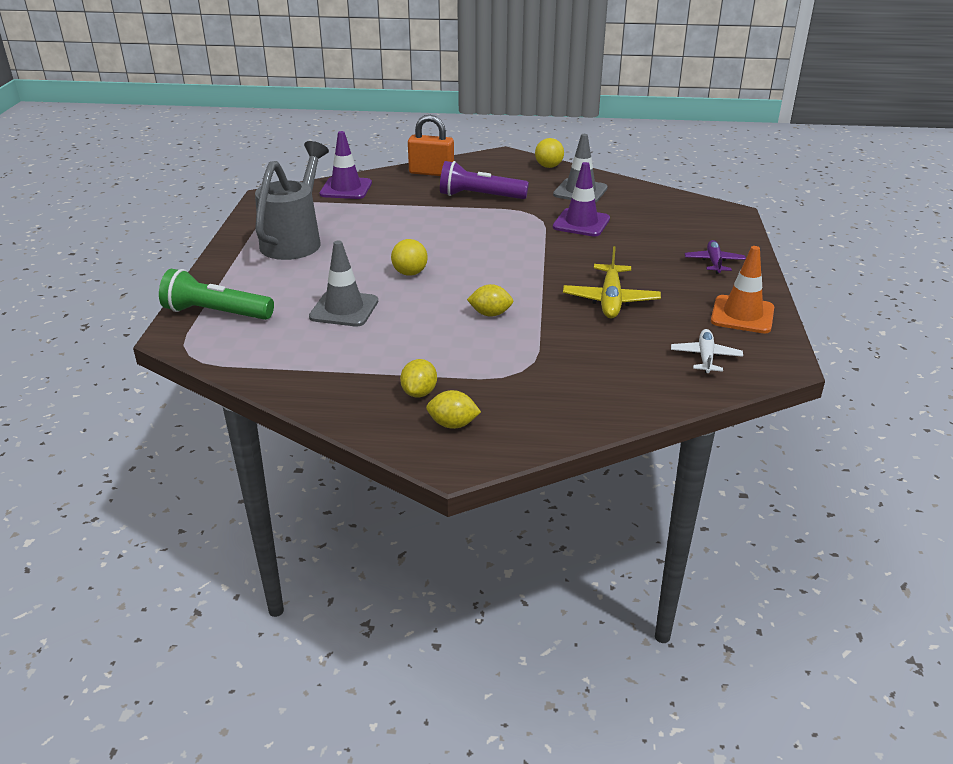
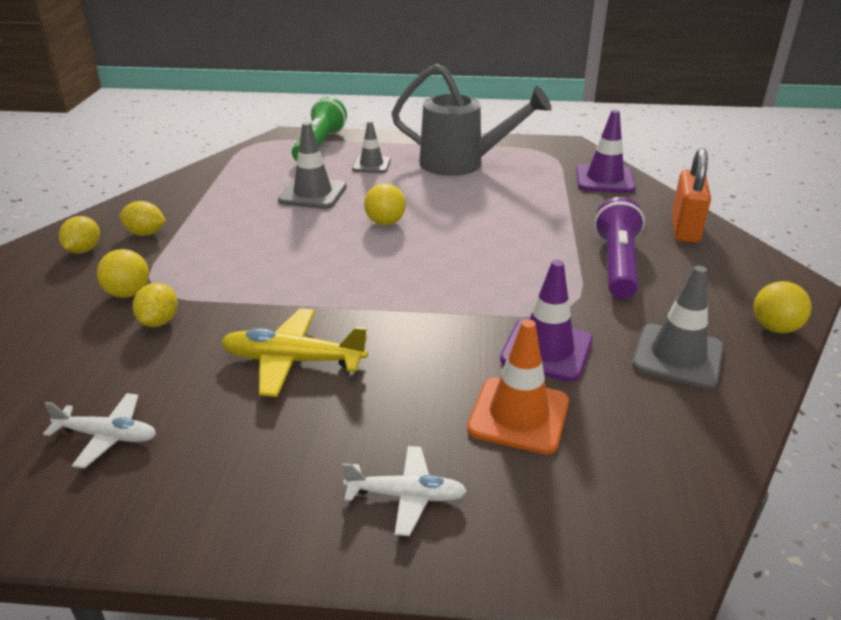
camera: 90 degrees right, 0 degrees up
(282, 282) = (371, 165): none -> grey traffic cone
(490, 314) = (281, 270): yellow lemon -> yellow lemon (159, 321)
(532, 382) = (128, 293): none -> yellow ball
(714, 262) = (406, 496): purple plane -> white plane
(742, 315) = (209, 501): orange traffic cone -> orange traffic cone (518, 415)

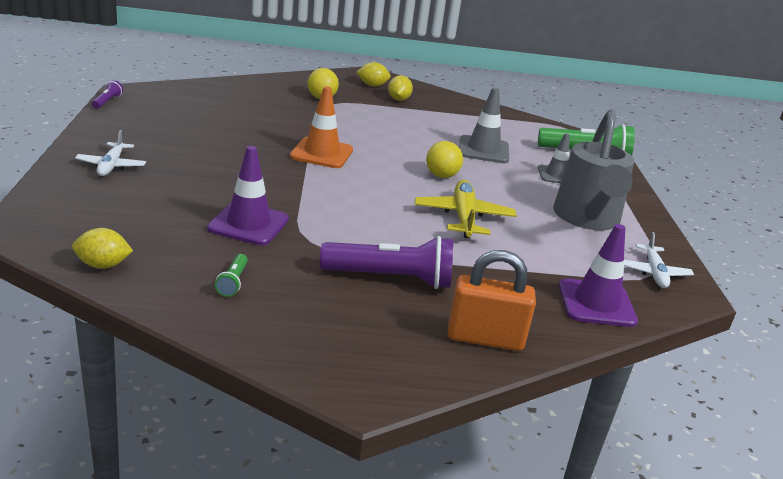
camera: 80 degrees right, 5 degrees down
(98, 548) = (107, 101): none -> purple flashlight
(108, 436) = (185, 99): white plane -> white plane (654, 273)
(159, 321) = (290, 106): yellow lemon -> yellow lemon (103, 265)
(293, 361) = (245, 140): yellow plane -> yellow plane (463, 217)
(518, 415) = (173, 205): orange traffic cone -> orange traffic cone (321, 153)
(677, 356) = (233, 282): grey traffic cone -> green flashlight
(774, 328) = (275, 350): yellow ball -> none

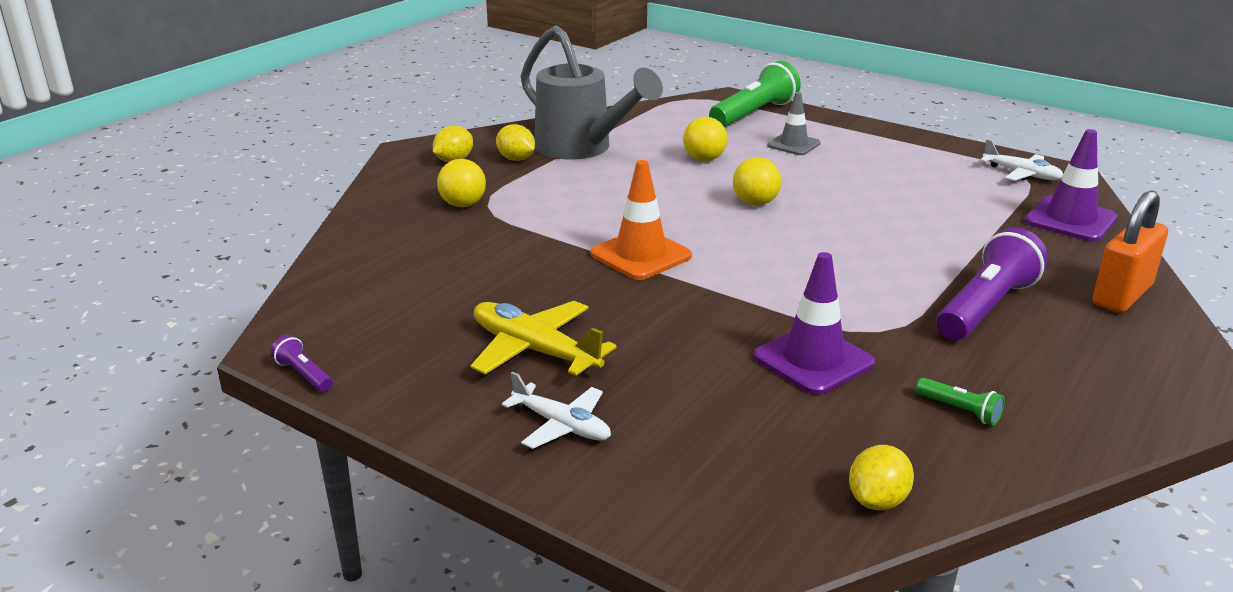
camera: 50 degrees left, 0 degrees up
(463, 217) = (865, 224): yellow plane -> yellow plane (534, 350)
(483, 150) = (704, 159): grey traffic cone -> yellow ball
(587, 220) = (902, 165): grey watering can -> grey watering can (582, 149)

